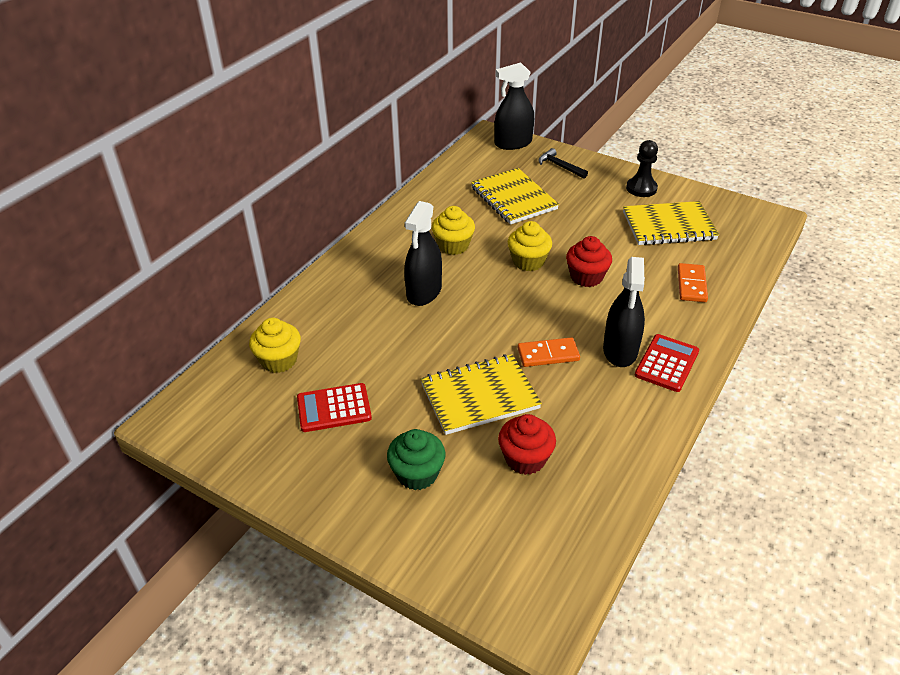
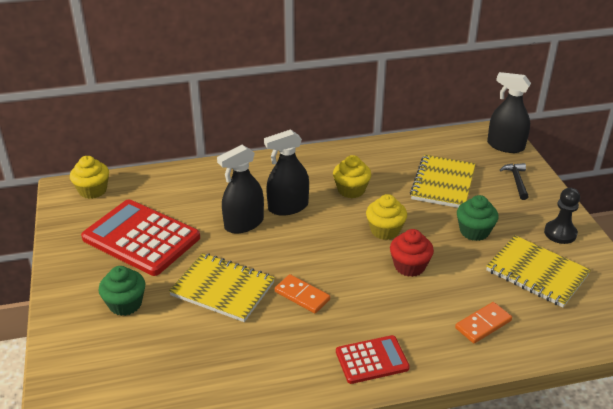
camera: 45 degrees right, 5 degrees down
(279, 360) = (155, 193): yellow cupcake -> yellow cupcake (93, 190)
(334, 408) = (141, 238): red calculator -> red calculator, size x1.86
(525, 459) = (190, 343): red cupcake -> none
(588, 222) = (474, 231): none -> green cupcake
(620, 350) = (353, 328): black spray bottle -> black spray bottle (244, 223)

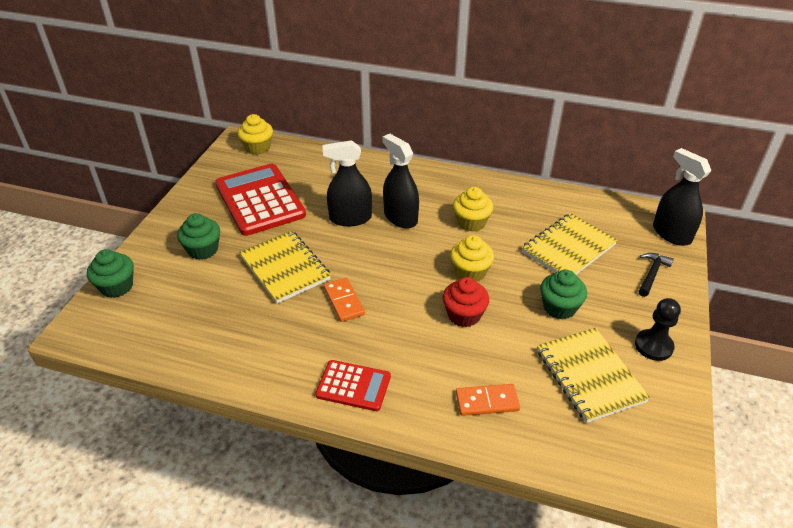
camera: 30 degrees right, 5 degrees up
(65, 374) = (117, 286): none -> green cupcake
(288, 207) = (400, 217): black spray bottle -> black spray bottle turned 45 degrees clockwise

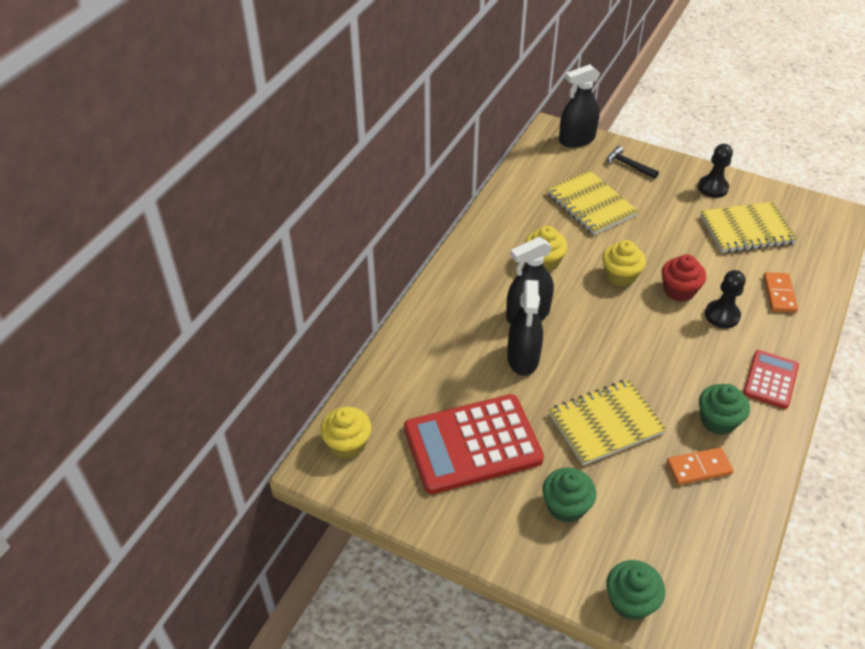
camera: 80 degrees left, 5 degrees up
(344, 301) = (659, 376): orange domino -> orange domino (699, 468)
(437, 349) = (722, 315): none -> black pawn
(559, 307) = (669, 228): green cupcake -> green cupcake (718, 420)

